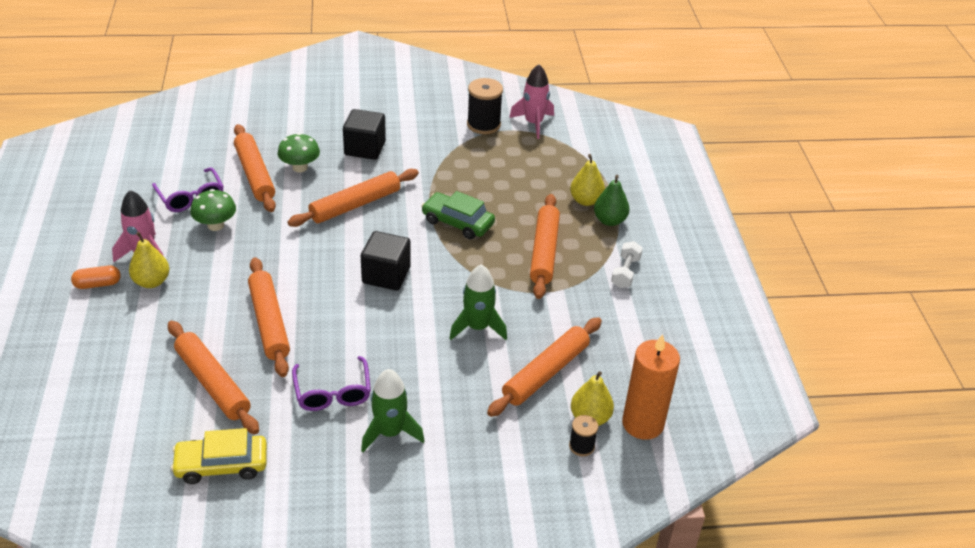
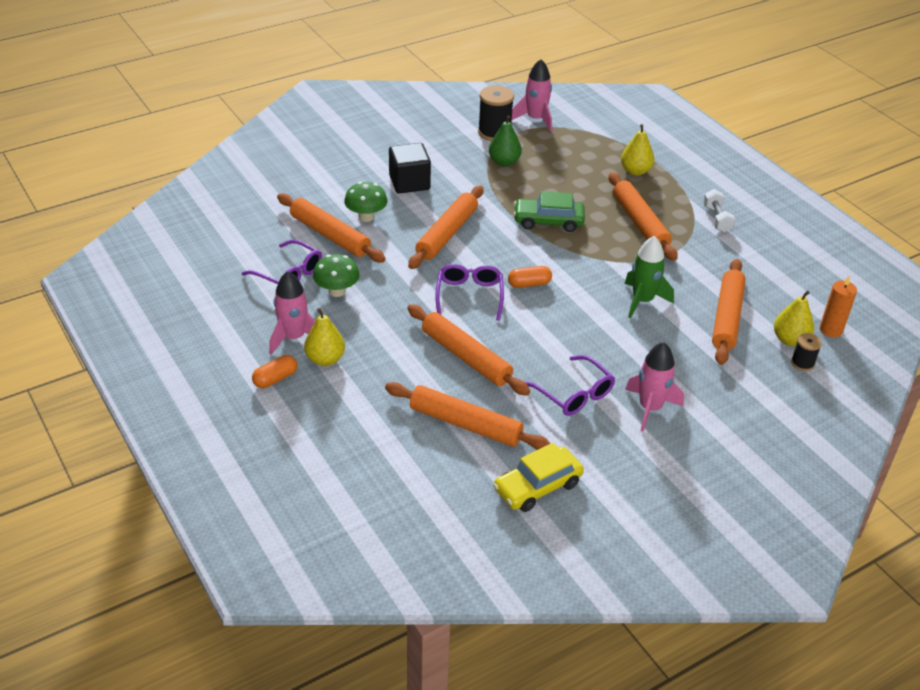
camera: 25 degrees left, 0 degrees up
(323, 267) = (469, 295): none -> purple glasses
(386, 275) = (529, 284): black cube -> orange capsule
(390, 432) = (650, 408): green rocket -> pink rocket
(609, 220) = (668, 181): green pear -> green pear (504, 162)
(642, 423) = (831, 330): orange candle -> orange candle, size x0.61

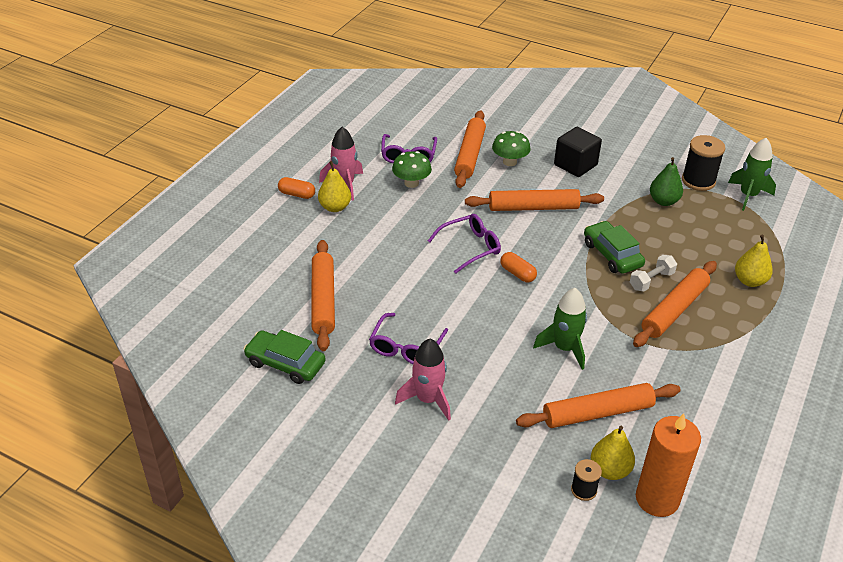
camera: 60 degrees right, 0 degrees up
(466, 357) = (398, 272): orange rolling pin -> none
(535, 119) = (748, 195): pink rocket -> green rocket
(537, 486) = (285, 363): yellow car -> green car
(717, 219) = (742, 359): white dumbbell -> white dumbbell (651, 281)
(831, 330) = (657, 499): orange candle -> orange candle, size x1.64

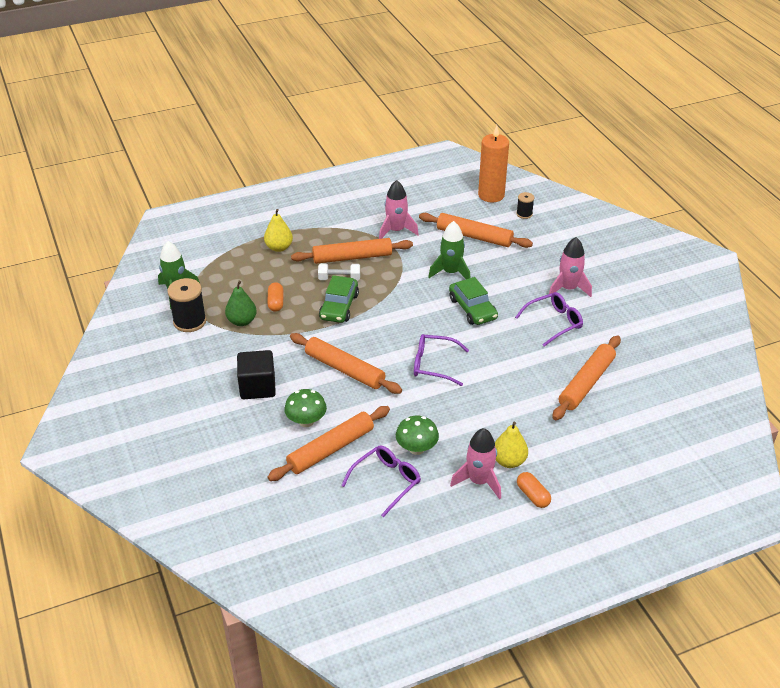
camera: 140 degrees left, 0 degrees up
(285, 363) = (647, 353): green car -> green car (472, 308)
(517, 273) = (422, 328): orange capsule -> orange capsule (276, 302)
(609, 470) = (500, 214): yellow pear -> none
(682, 369) = (396, 231): none -> pink rocket

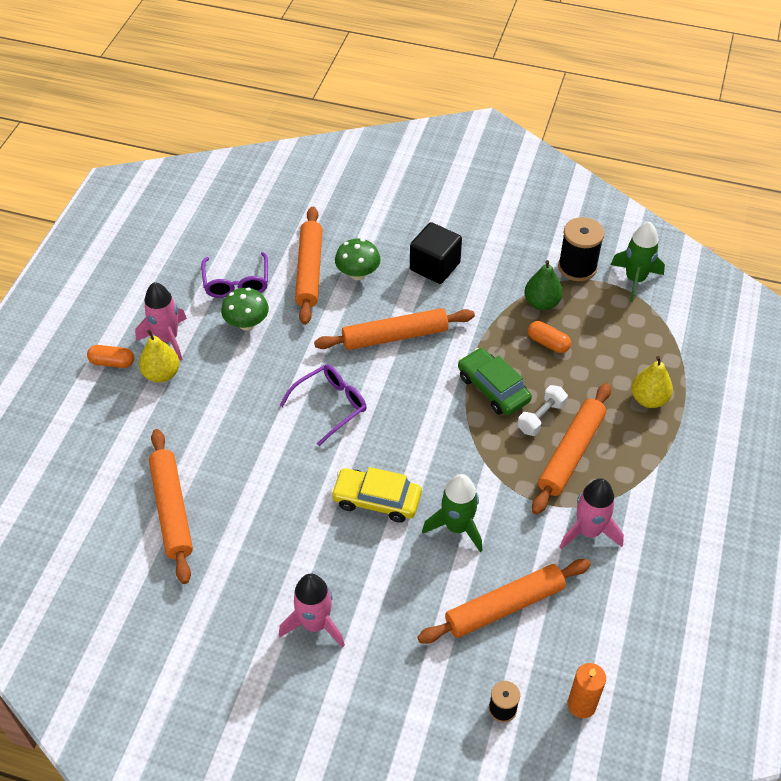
camera: 130 degrees right, 10 degrees up
(472, 308) = (376, 500): green car -> yellow car
(491, 195) = (581, 705): orange candle -> orange candle, size x0.61
(554, 322) = (279, 559): purple glasses -> none

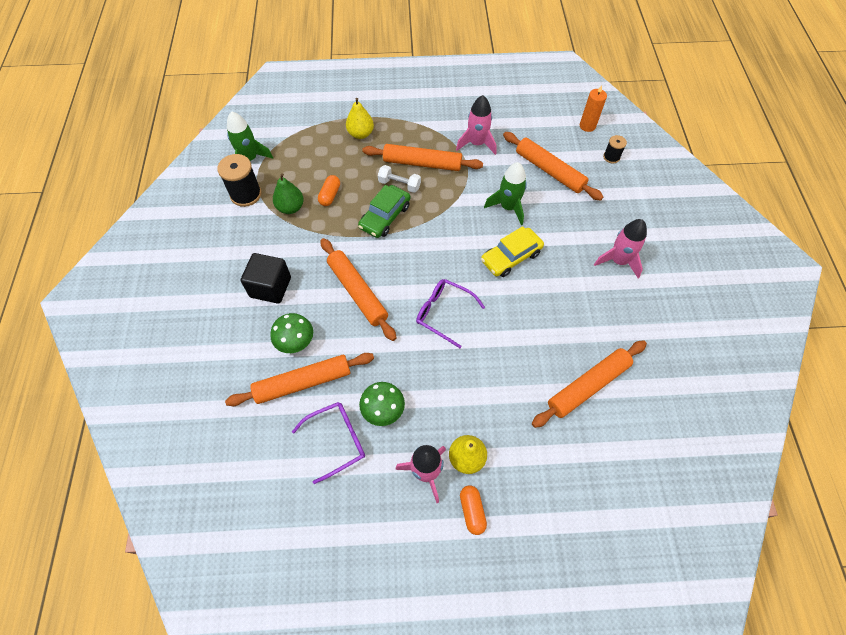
camera: 110 degrees left, 10 degrees up
(376, 500) = (511, 257): yellow car -> yellow car turned 60 degrees clockwise

